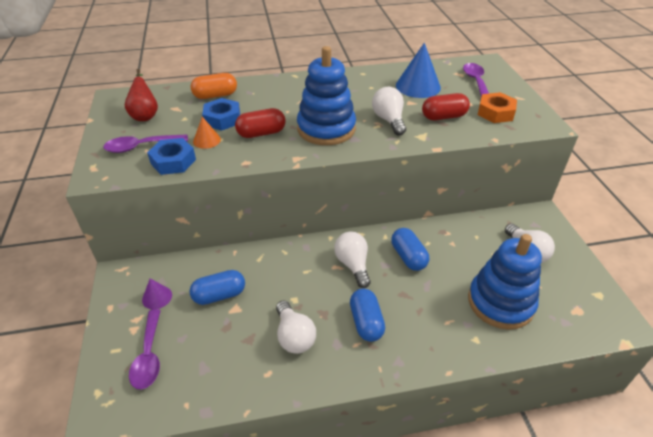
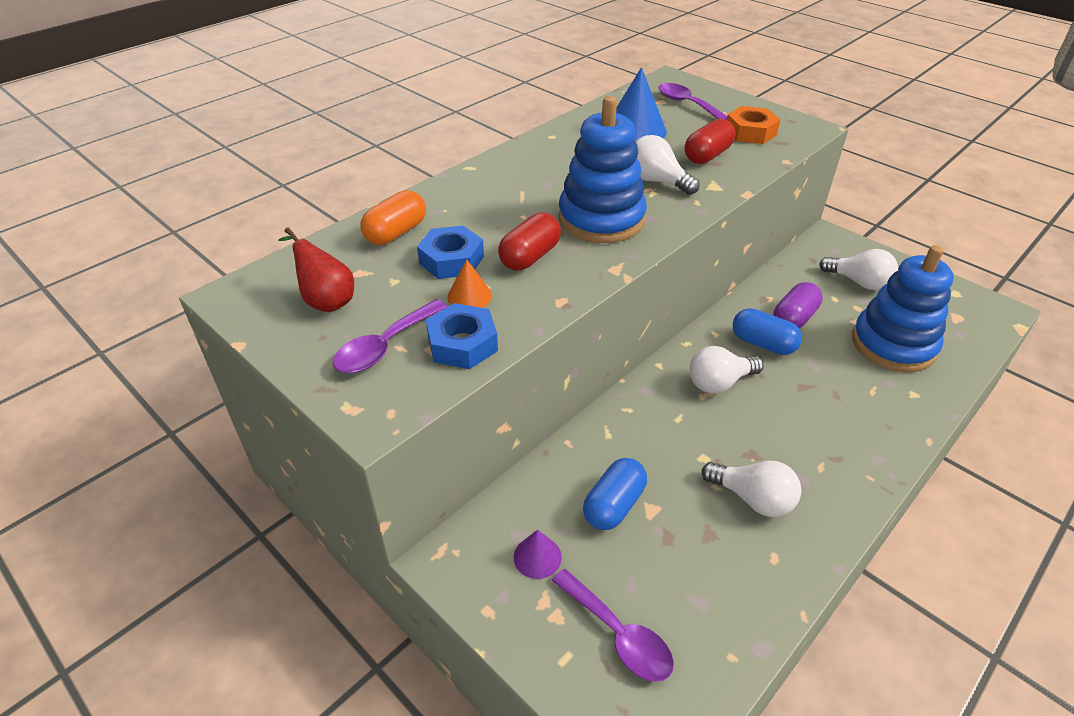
camera: 35 degrees left, 0 degrees up
(353, 265) = (719, 383): white light bulb -> white light bulb turned 60 degrees counterclockwise
(366, 322) = (803, 437): blue capsule -> none
(448, 252) = (794, 318): none -> purple capsule

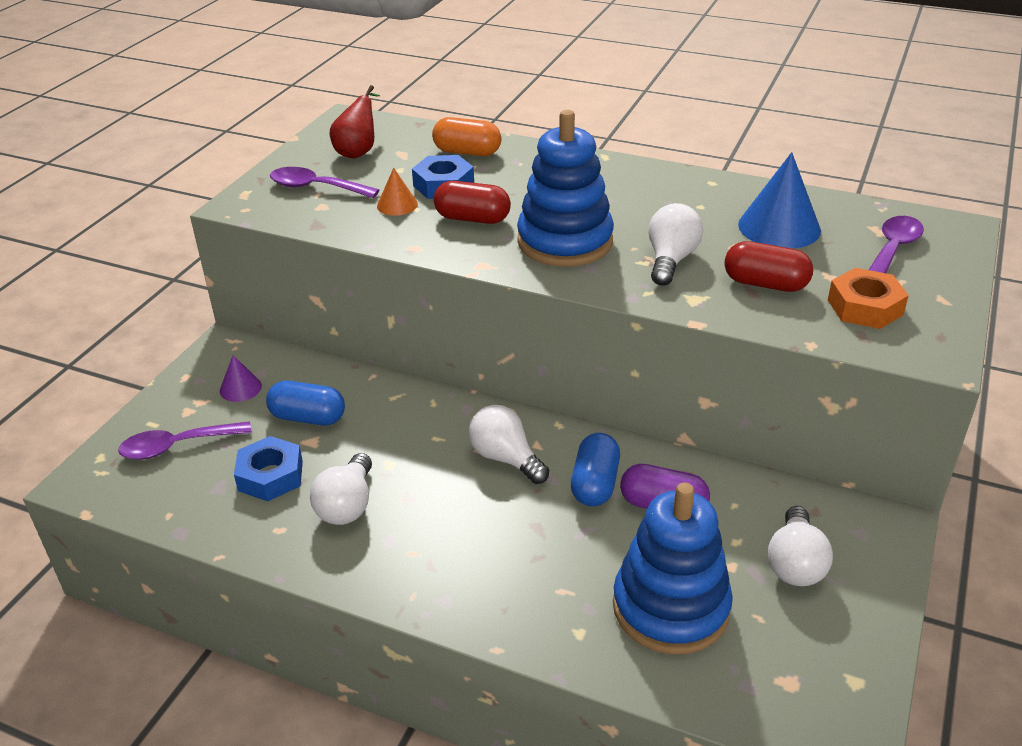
camera: 70 degrees right, 5 degrees down
(462, 344) = (333, 217): blue nut -> blue nut (270, 476)
(618, 634) = (177, 446): purple spoon -> purple spoon turned 45 degrees clockwise

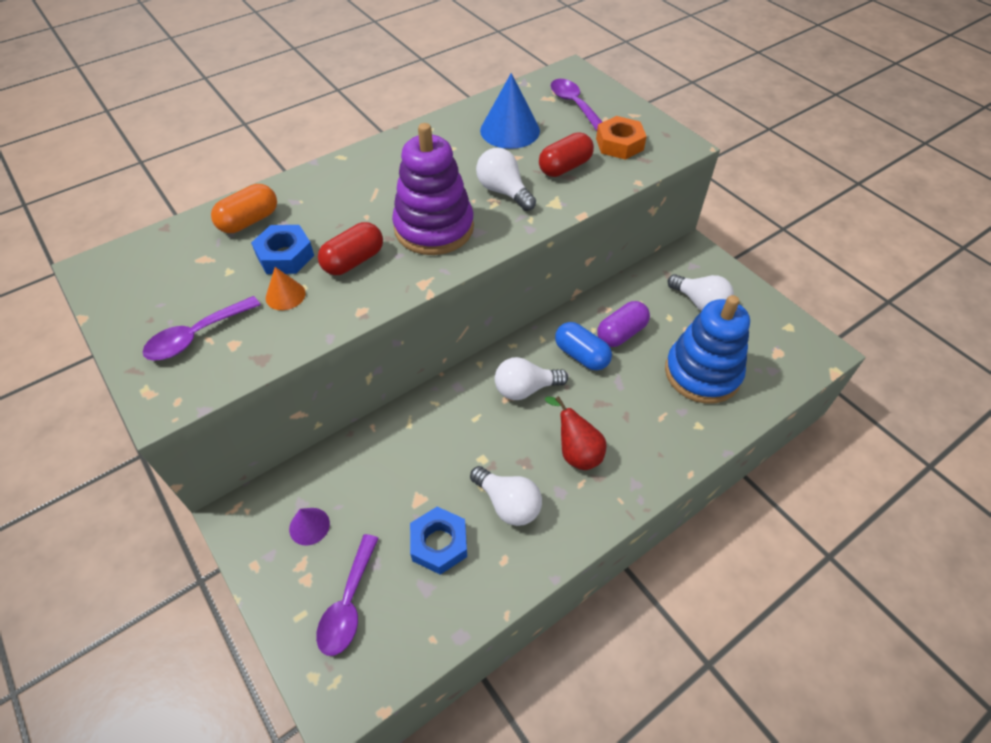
camera: 60 degrees left, 15 degrees up
(308, 418) = (388, 490): blue capsule -> none
(358, 151) = (165, 284): red pear -> red pear (576, 452)
(565, 241) = (434, 228): blue stacking toy -> purple stacking toy

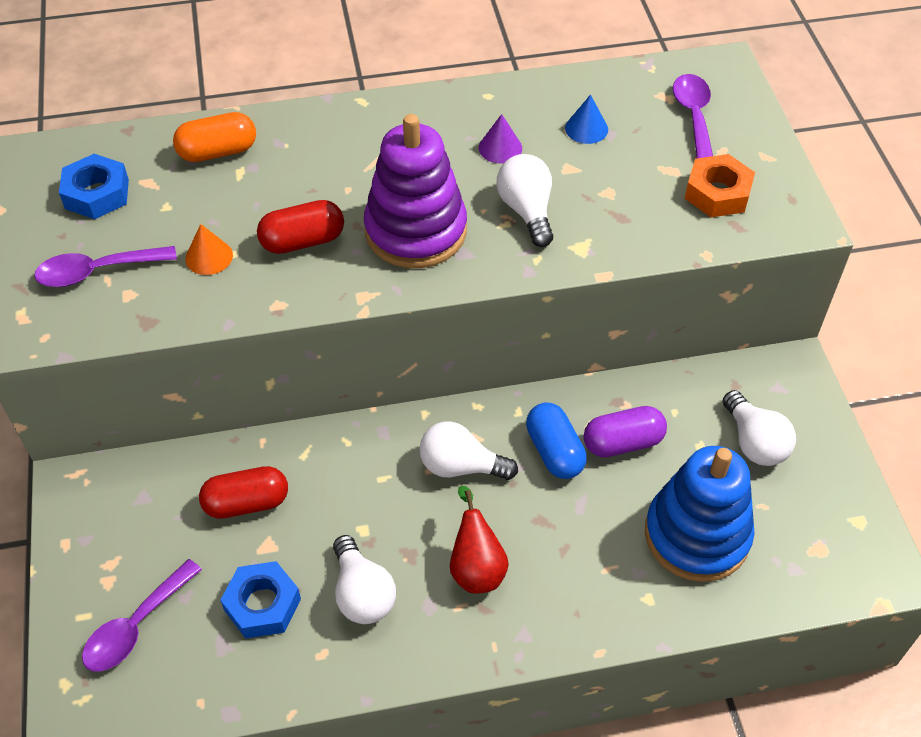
camera: 25 degrees right, 0 degrees up
(285, 255) = (233, 208): blue nut -> blue nut (97, 194)
(309, 526) = (139, 525): purple cone -> purple cone (500, 148)
(510, 130) = (586, 128): blue cone -> blue cone, size x0.53
(565, 167) = (624, 203): red capsule -> red capsule (246, 503)

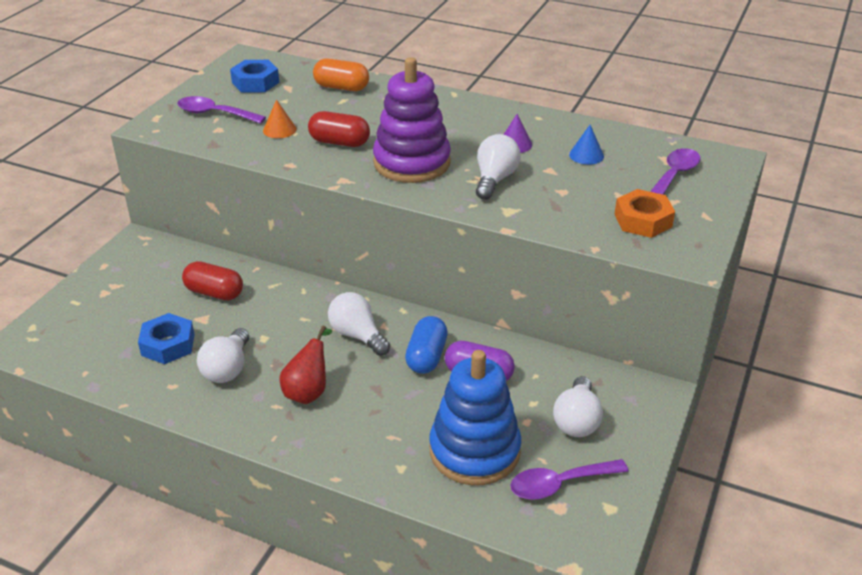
camera: 35 degrees right, 15 degrees down
(136, 626) = (94, 320): purple spoon -> purple spoon (560, 484)

